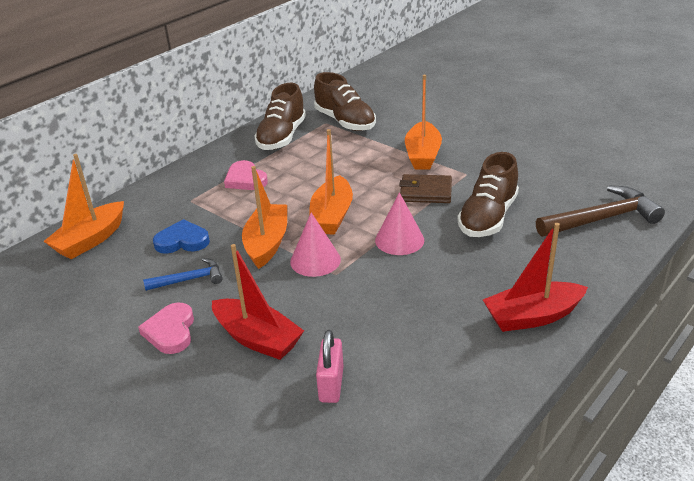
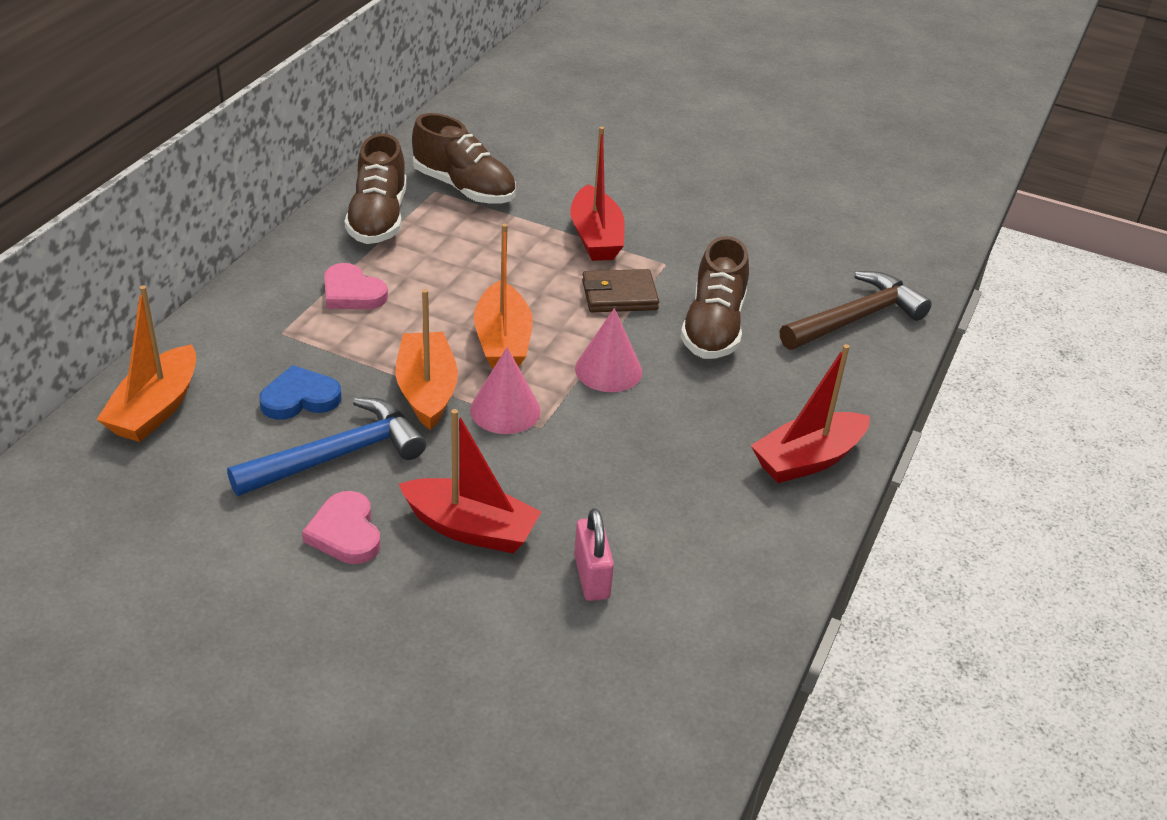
camera: 20 degrees left, 5 degrees up
(189, 279) = (338, 455): blue hammer -> blue hammer, size x1.75
(422, 155) = (596, 237): orange boat -> red boat

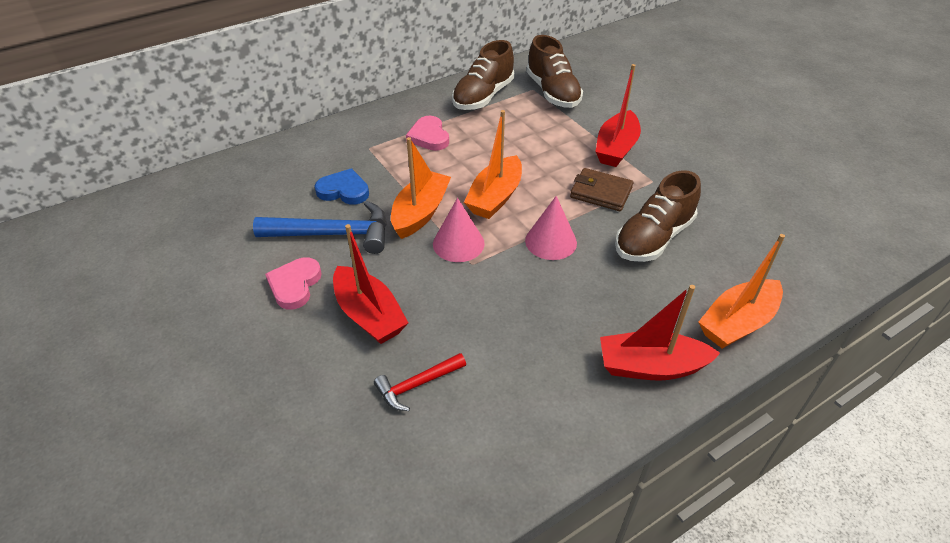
camera: 35 degrees right, 5 degrees up
(155, 408) = (264, 169): orange boat -> orange boat (737, 323)
(591, 577) = (417, 385): pink padlock -> red hammer
(855, 318) = (778, 270): brown hammer -> none

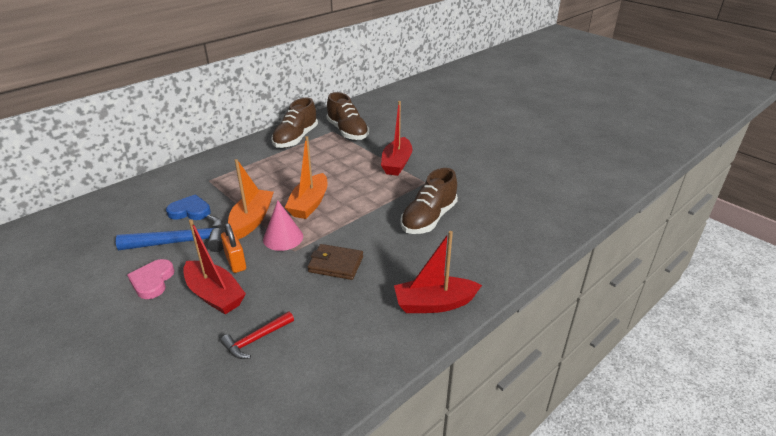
camera: 10 degrees left, 10 degrees down
(397, 271) = (235, 262): none -> orange padlock
(429, 136) = (256, 168): pink heart -> none
(551, 241) = (353, 229): pink cone -> none
(601, 192) = (388, 193): brown wallet -> brown wallet (336, 264)
(737, 323) = (494, 267): orange boat -> none

